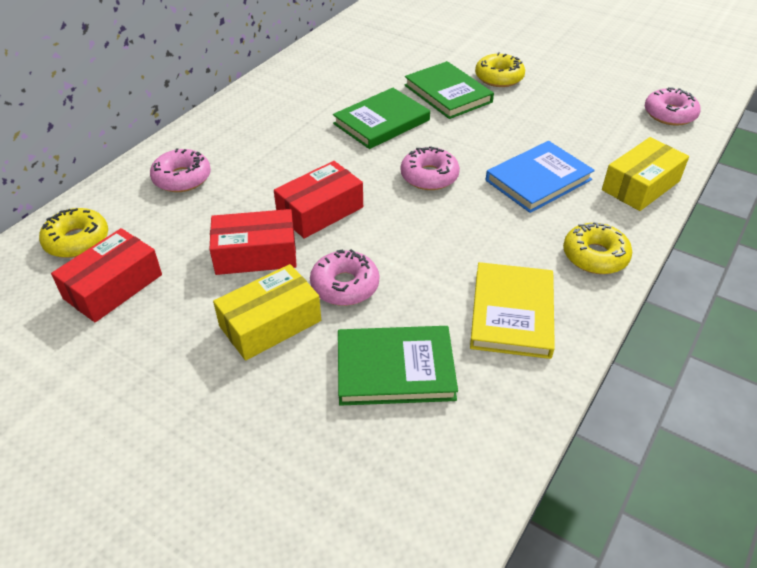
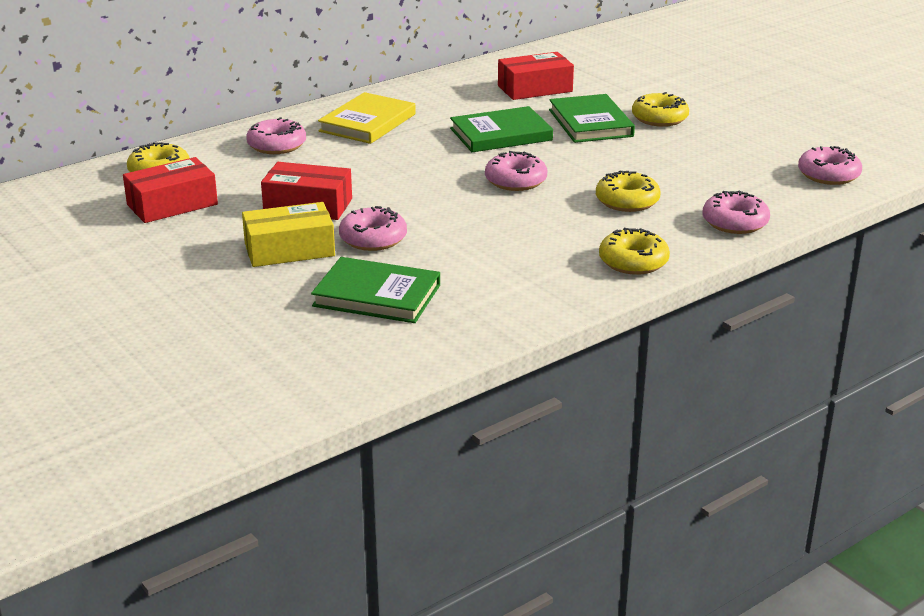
camera: 20 degrees right, 15 degrees down
(320, 211) = (388, 187): red box -> red box (535, 88)
(512, 313) = (514, 283): yellow book -> yellow book (367, 123)
(538, 180) = (627, 201): blue book -> yellow donut
(641, 186) = (735, 222): yellow box -> pink donut

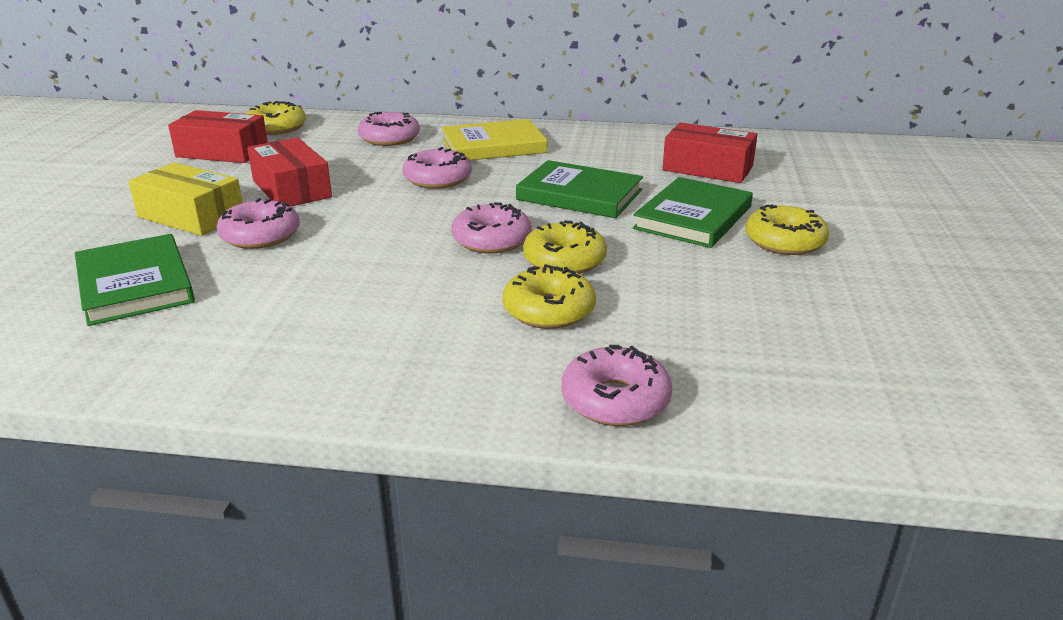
camera: 45 degrees right, 0 degrees up
(633, 262) = (396, 380): yellow donut -> yellow donut (564, 260)
(828, 175) = (887, 405): pink donut -> pink donut (437, 179)

